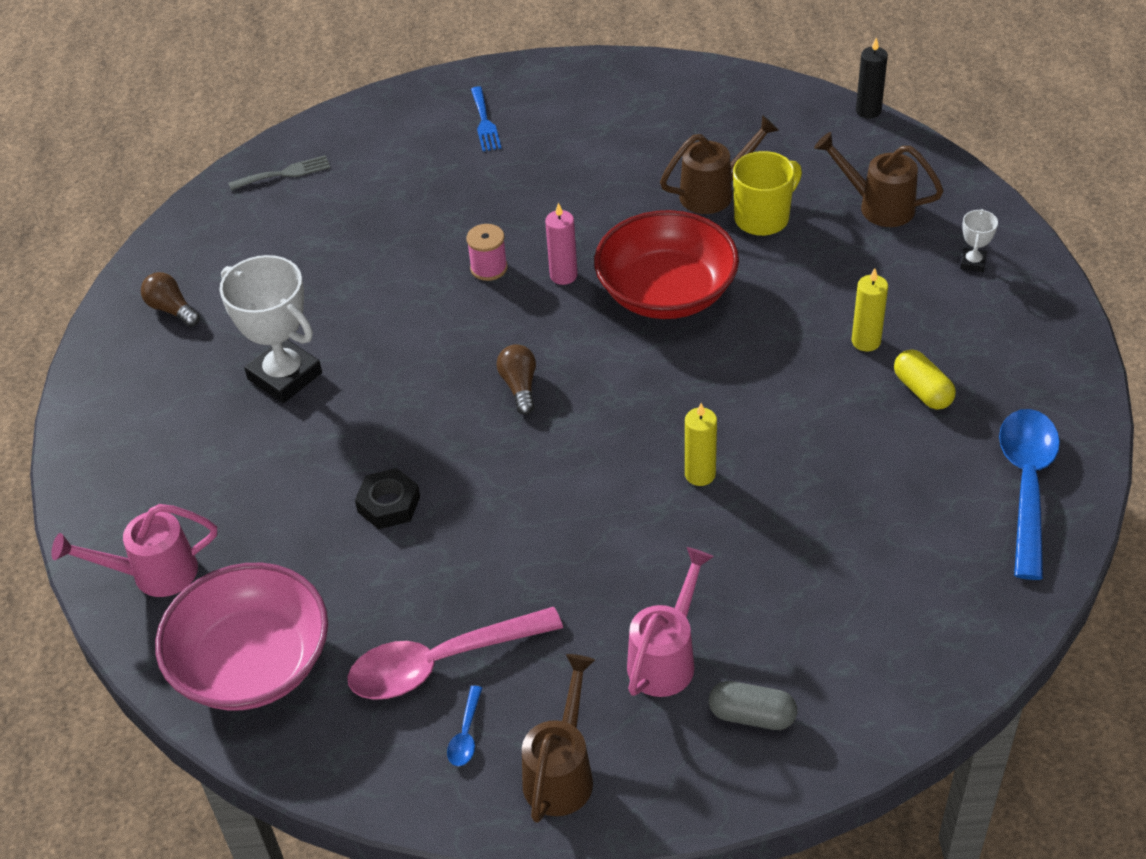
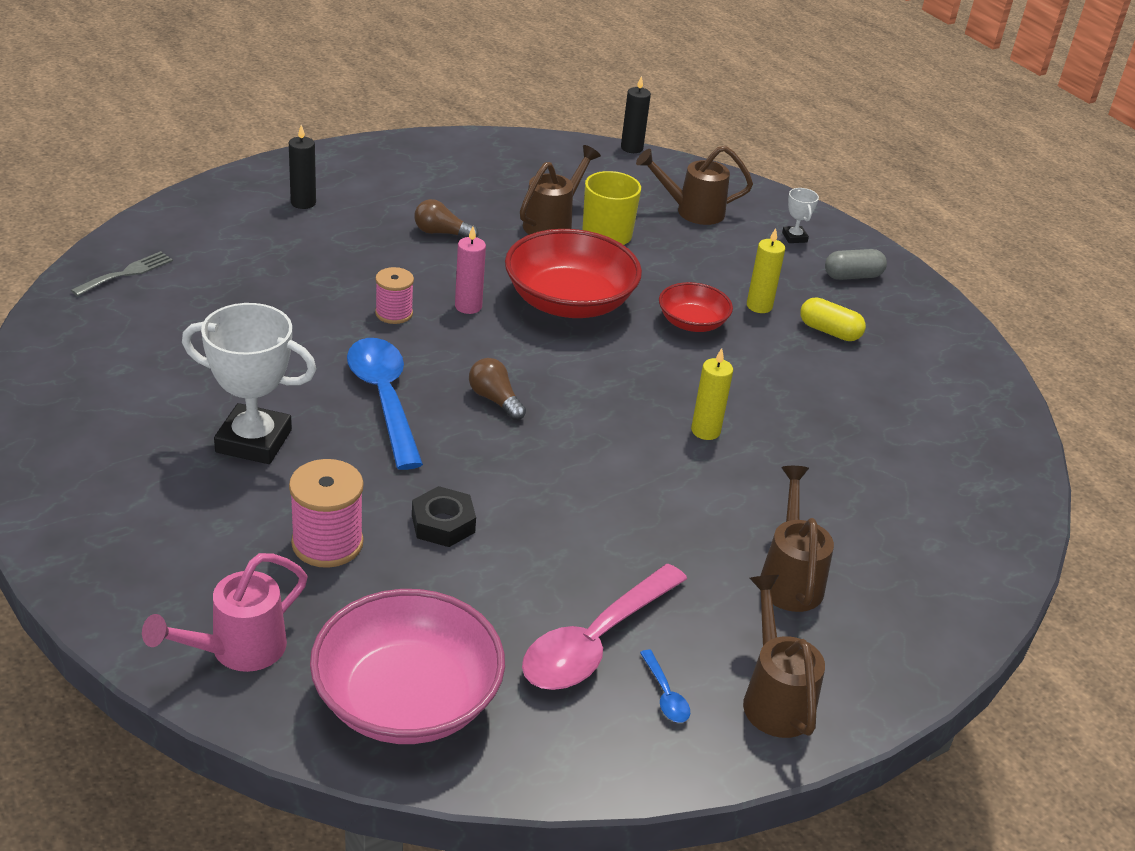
camera: 35 degrees left, 10 degrees down
(172, 309) = (84, 409): brown light bulb -> brown light bulb (441, 233)
(282, 495) = (327, 543): none -> pink spool
(485, 122) = (303, 203): blue fork -> black candle
(667, 657) = (790, 577): pink watering can -> brown watering can
(752, 716) = (893, 601): grey capsule -> grey capsule (852, 276)
(777, 345) = (692, 323): none -> red bowl
(1026, 485) = (957, 379): blue spoon -> blue spoon (384, 399)

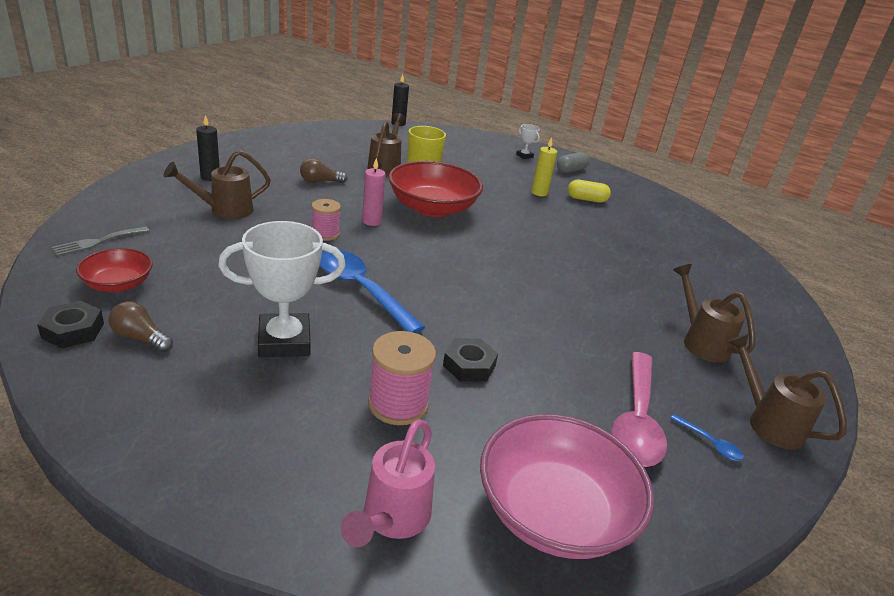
camera: 25 degrees left, 5 degrees down
(51, 376) = (73, 330): none -> black nut
(126, 273) = (97, 242): grey fork -> grey fork turned 150 degrees counterclockwise
(495, 400) = (435, 274): brown light bulb -> brown light bulb (140, 338)
(691, 211) = (459, 150): brown watering can -> brown watering can (224, 210)
(692, 323) = (512, 207): red bowl -> red bowl (118, 284)
(705, 431) = (574, 266): yellow candle -> none

